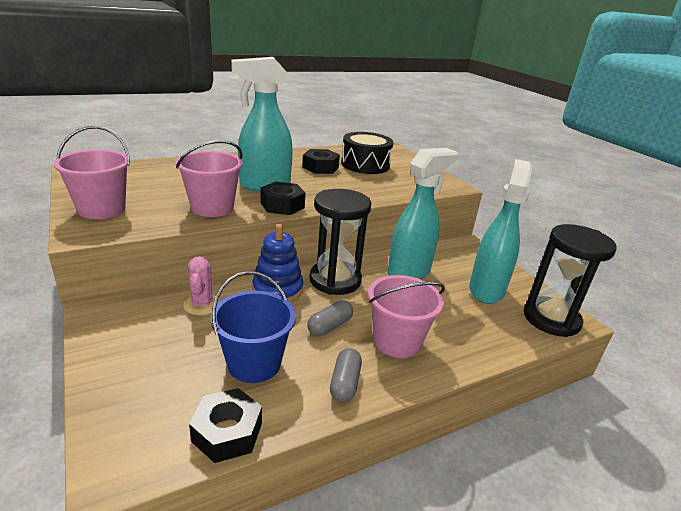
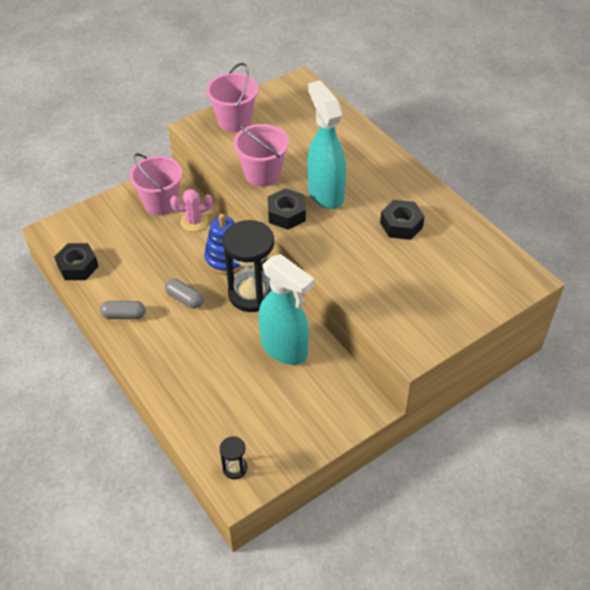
camera: 85 degrees right, 20 degrees up
(254, 363) = (136, 265): blue bucket -> none
(365, 165) = (436, 262): black drum -> none
(397, 341) = (175, 343): pink bucket -> pink bucket (161, 203)
(486, 290) = (272, 415): turquoise spray bottle -> none
(551, 319) = (235, 468): black hourglass -> black hourglass, size x0.44

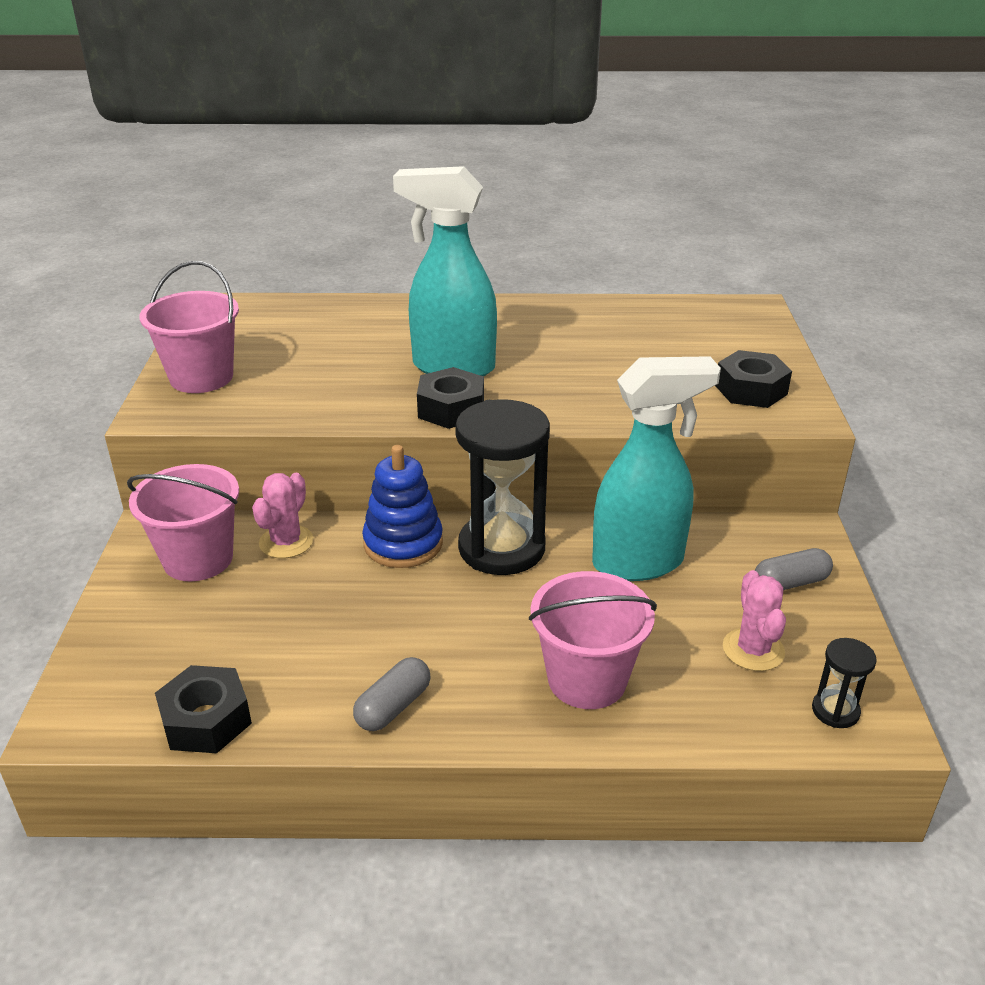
camera: 55 degrees left, 15 degrees down
(185, 299) = (436, 619): grey capsule -> grey capsule (790, 583)
(254, 420) = (753, 650): none -> pink cactus
(262, 174) = (345, 397): pink bucket -> pink bucket (587, 680)
(401, 225) = (578, 342): black nut -> black nut (751, 390)

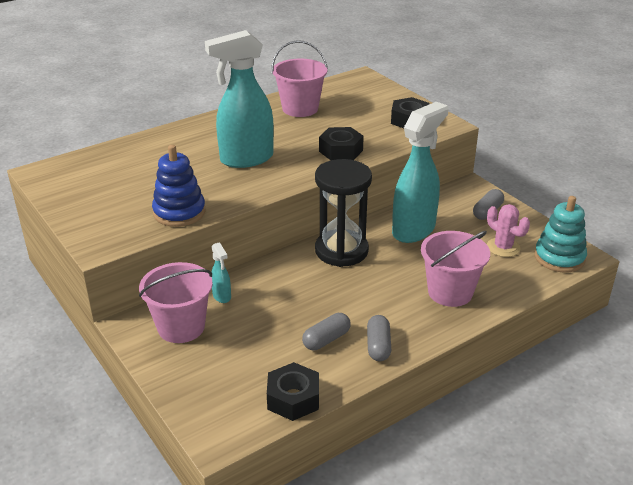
camera: 35 degrees left, 0 degrees up
(201, 377) = (99, 216): pink bucket -> pink bucket (300, 108)
(286, 542) = (222, 296): pink cactus -> turquoise spray bottle
(339, 662) = (326, 339): none -> grey capsule
(403, 543) = (288, 270): blue stacking toy -> blue stacking toy (179, 212)
(451, 409) = (274, 181): black nut -> black nut (341, 151)
(835, 711) = (559, 258): black hourglass -> turquoise stacking toy

